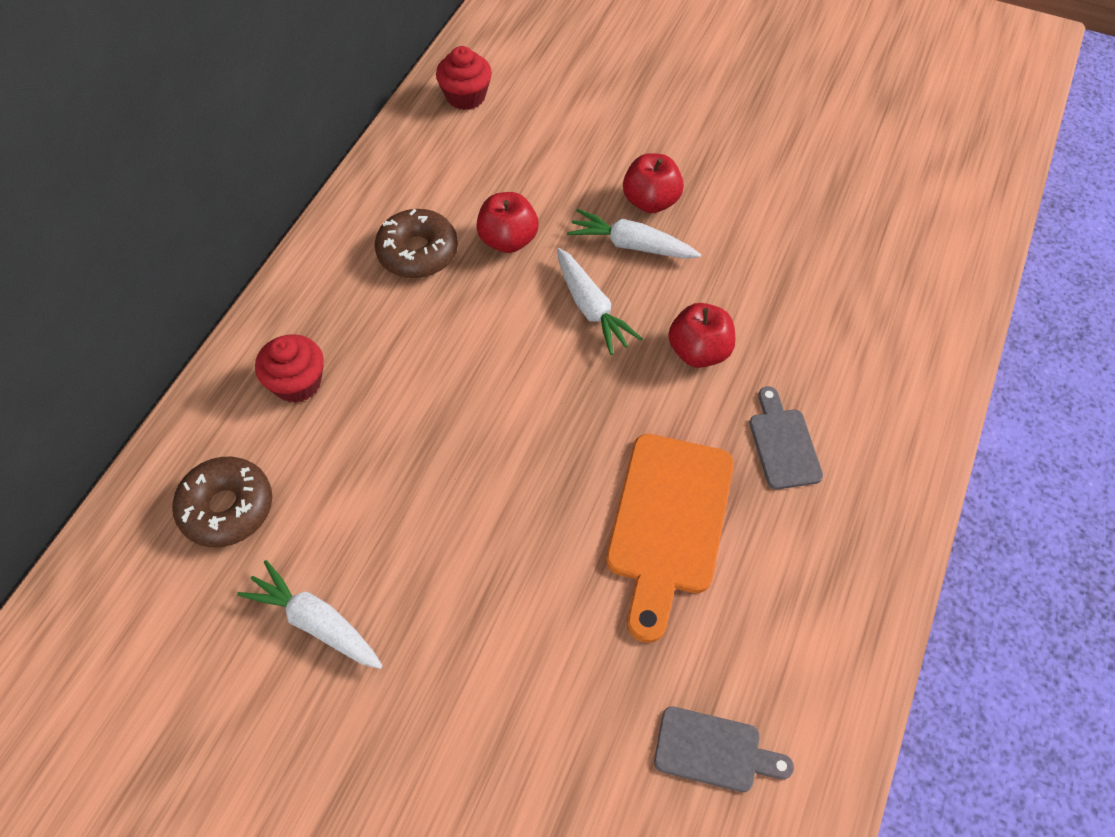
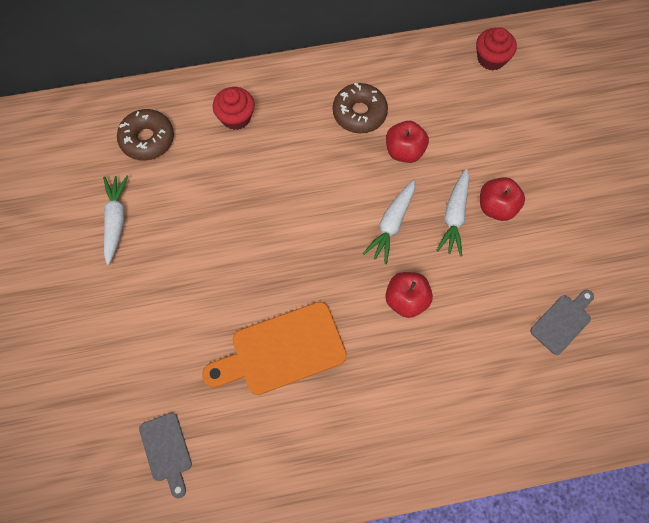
camera: 55 degrees right, 10 degrees up
(631, 245) = (454, 216): white carrot -> white carrot turned 150 degrees counterclockwise
(783, 444) = (377, 383): grey cutting board -> grey cutting board (562, 322)

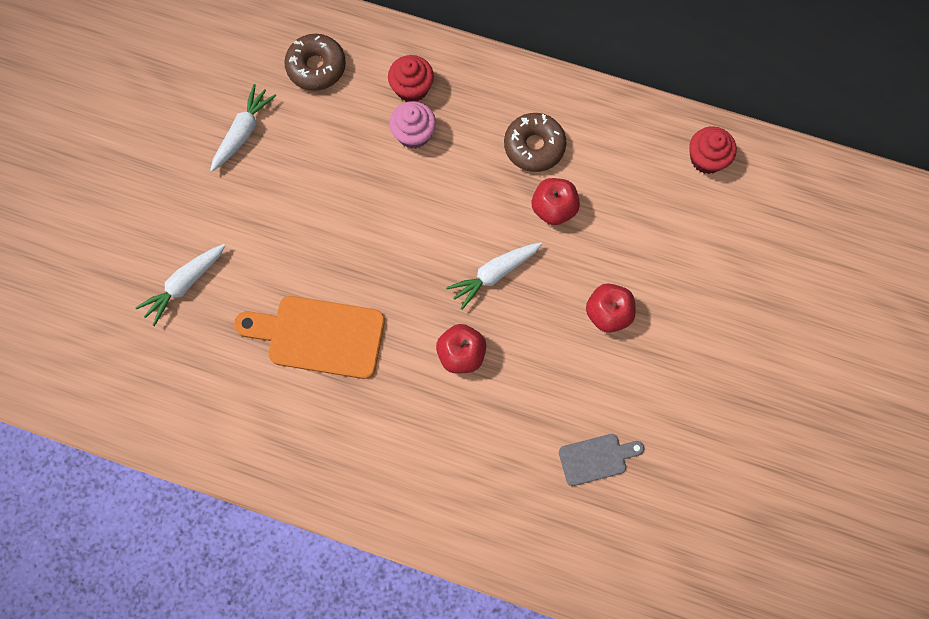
camera: 30 degrees right, 5 degrees up
(167, 450) = (169, 367): grey cutting board -> none
(259, 151) = (414, 134): none -> pink cupcake
(454, 216) = (559, 300): white carrot -> white carrot (184, 285)

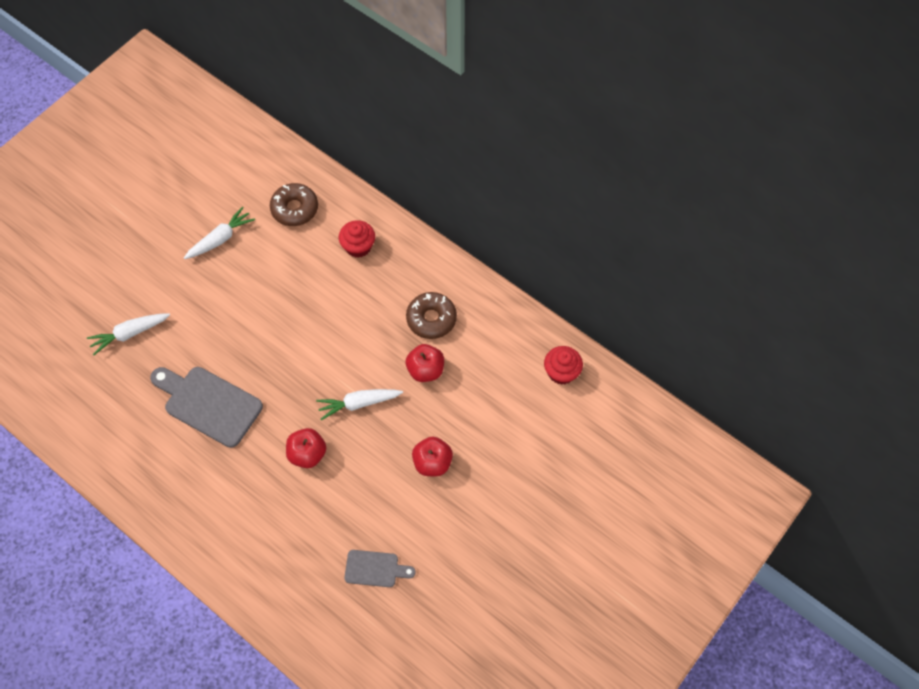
camera: 20 degrees right, 10 degrees down
(319, 336) = (209, 404): orange cutting board -> grey cutting board
(414, 134) = (344, 280): pink cupcake -> none

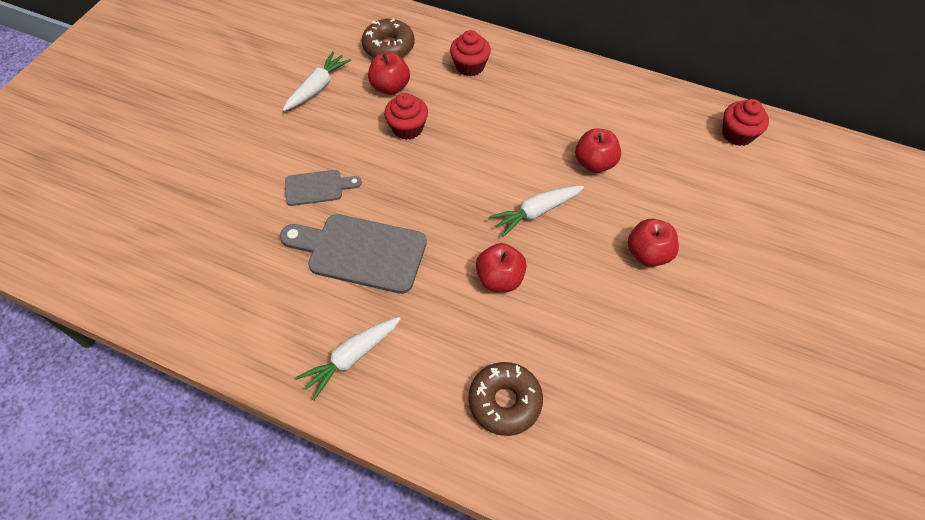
camera: 15 degrees left, 5 degrees down
(129, 334) = (240, 200): white carrot -> white carrot (351, 358)
(282, 252) = (390, 87): none -> red apple
(283, 298) = (407, 128): none -> red cupcake
(375, 569) = (638, 390): grey cutting board -> grey cutting board (317, 187)
(431, 319) = (577, 114): brown donut -> brown donut (504, 401)

